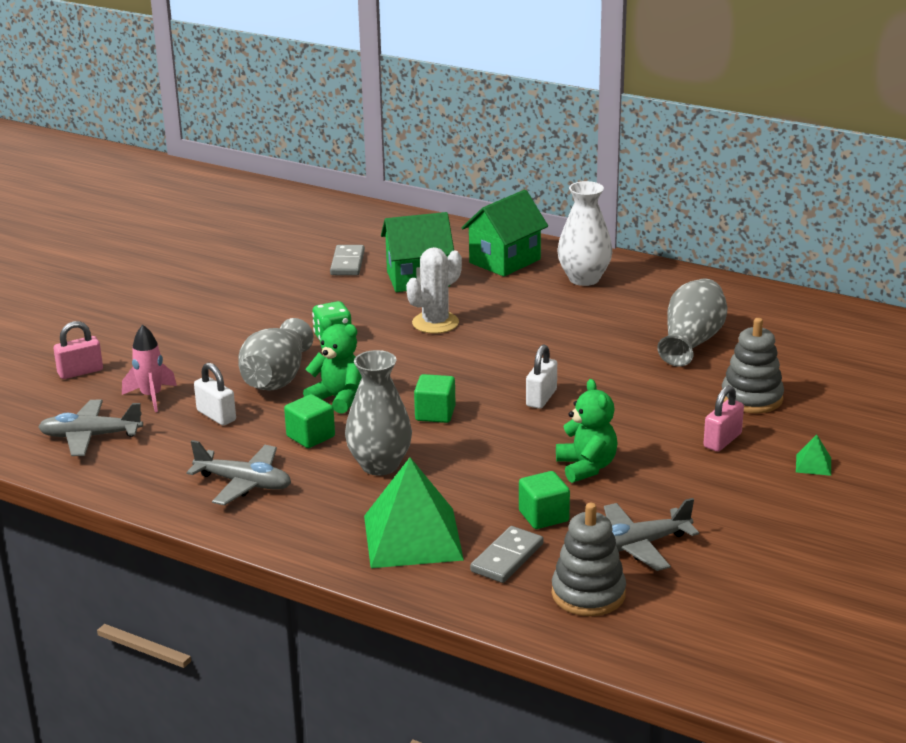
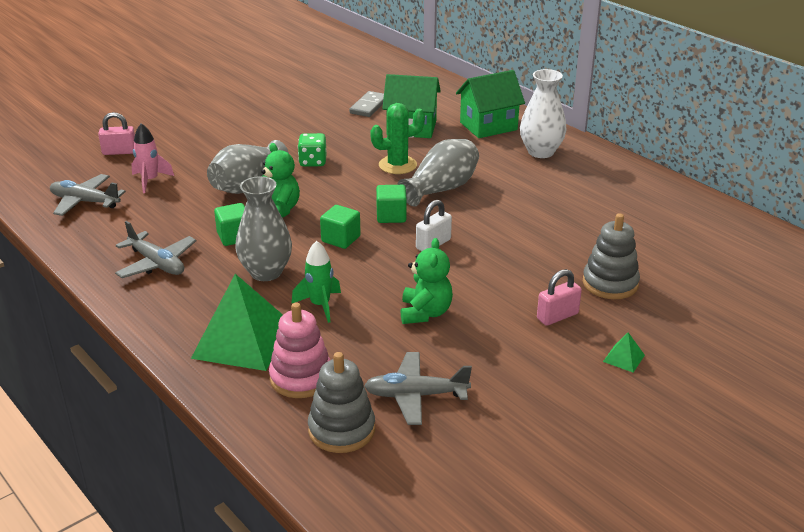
camera: 20 degrees right, 5 degrees up
(216, 416) = (182, 205): white padlock -> none
(435, 323) = (397, 165): white cactus -> green cactus
(468, 485) = (320, 305): none -> green rocket
(507, 558) = (301, 378): grey domino -> pink stacking toy
(543, 516) = (358, 348): green cube -> green cube (391, 216)
(691, 342) = (592, 222): grey vase -> grey vase (441, 189)

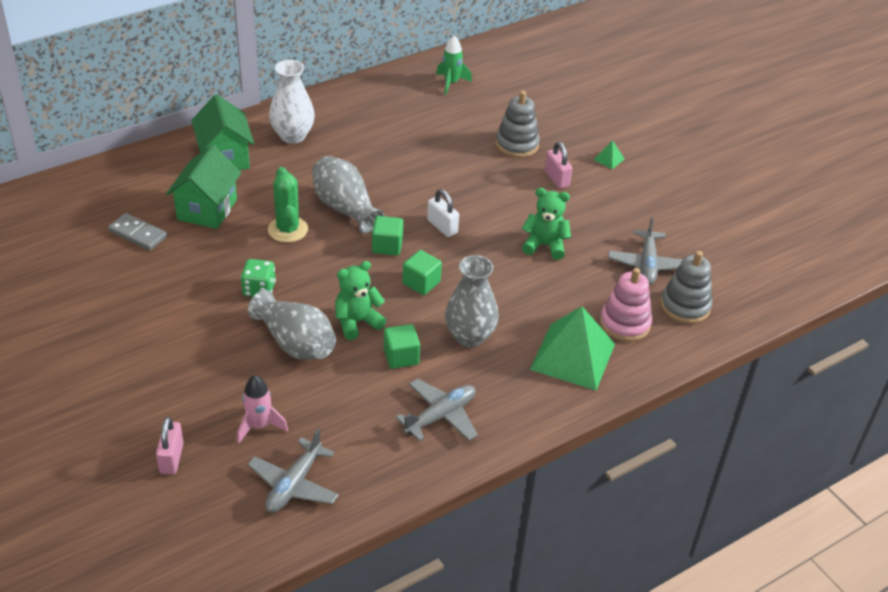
camera: 85 degrees left, 10 degrees up
(320, 305) = (527, 305): green rocket -> green rocket (451, 83)

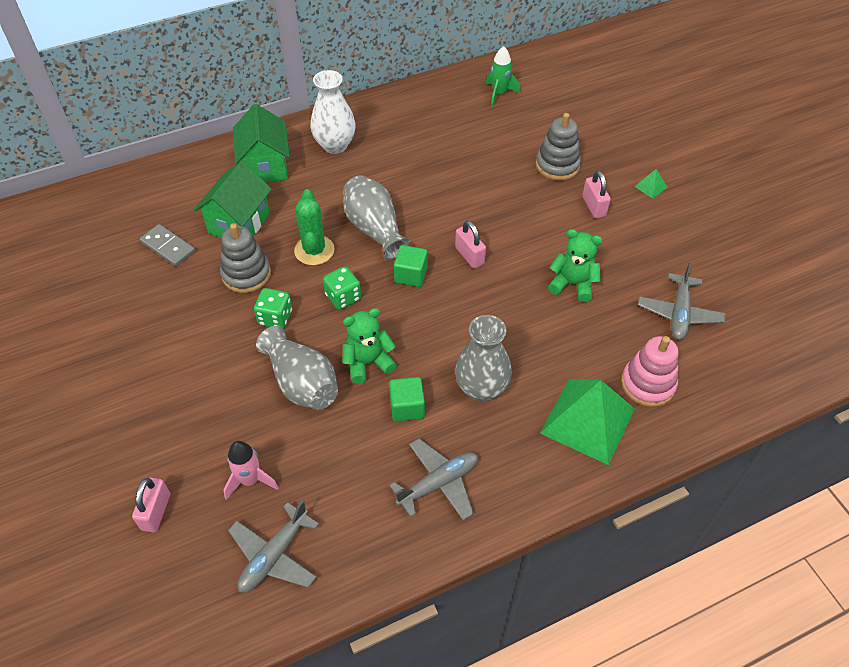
camera: 10 degrees right, 10 degrees up
(323, 268) = (343, 297): none -> green dice
(421, 283) = (439, 320): green cube -> none
(442, 226) = (469, 256): white padlock -> pink padlock
(685, 306) = (715, 367): grey stacking toy -> grey stacking toy (246, 274)

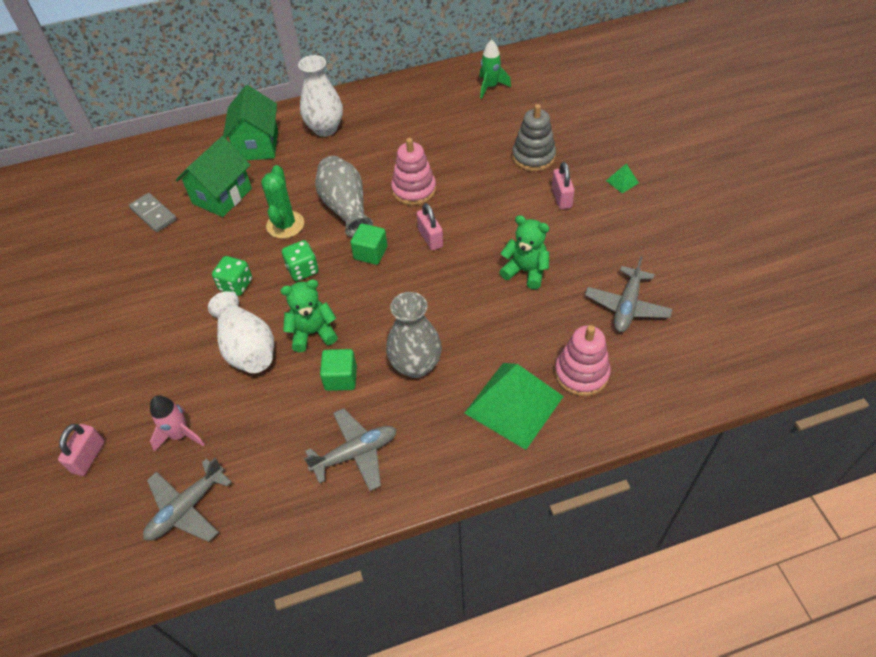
camera: 10 degrees right, 0 degrees up
(246, 274) = (218, 243): grey stacking toy -> none
(302, 383) = (247, 347): grey vase -> white vase
(442, 206) = (414, 190): none -> pink stacking toy

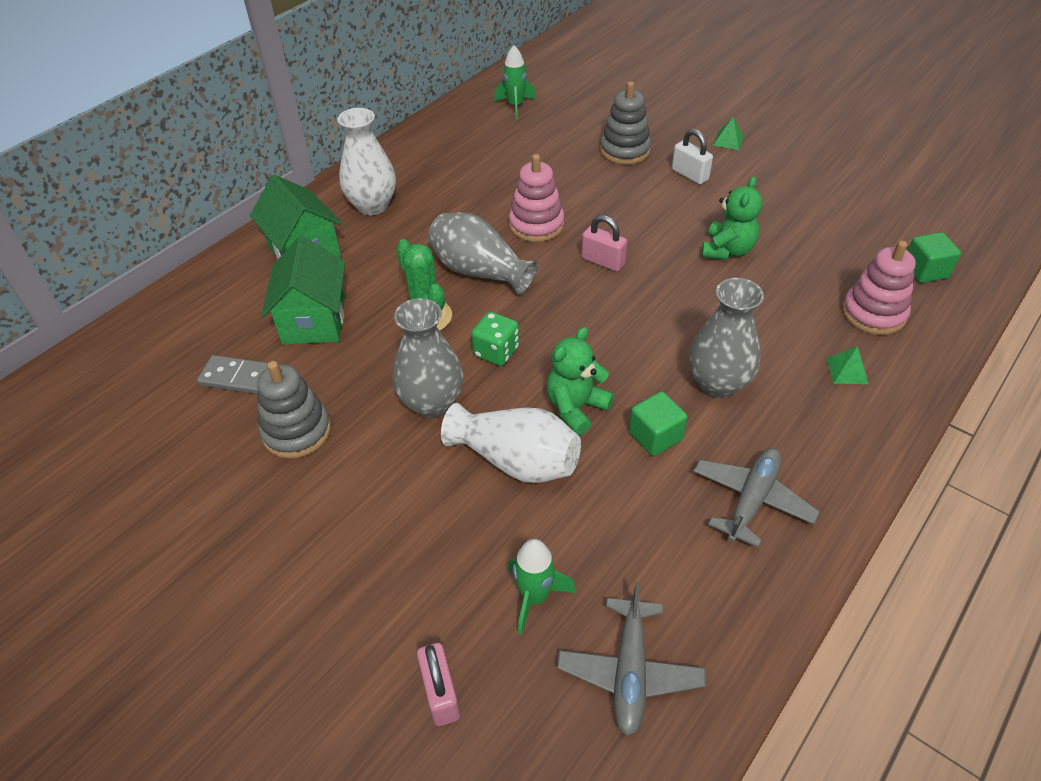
camera: 35 degrees left, 5 degrees down
(153, 264) = (296, 431): none -> grey stacking toy
(180, 435) = (535, 597): pink rocket -> green rocket
(236, 285) = (432, 403): green dice -> grey vase
(370, 253) = (555, 302): green cube -> green cube (925, 271)
(513, 404) = (847, 371): green pyramid -> green pyramid, size x0.40
(525, 271) = (727, 250): green teddy bear -> green teddy bear turned 120 degrees clockwise
(561, 198) = (690, 175): pink padlock -> white padlock
(627, 306) = (847, 239): grey plane -> none

